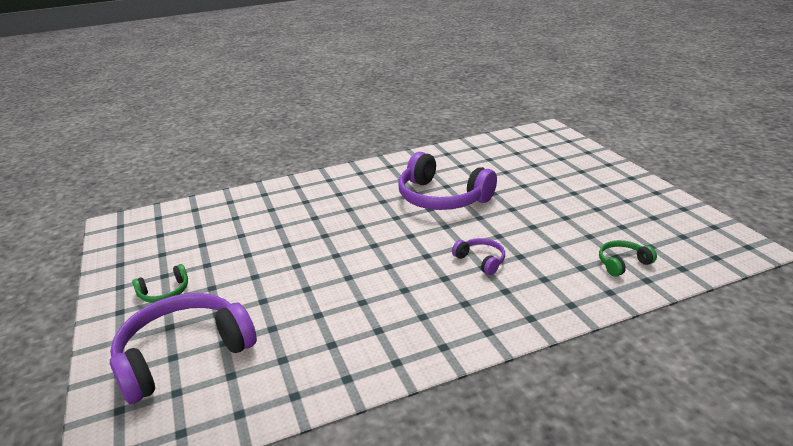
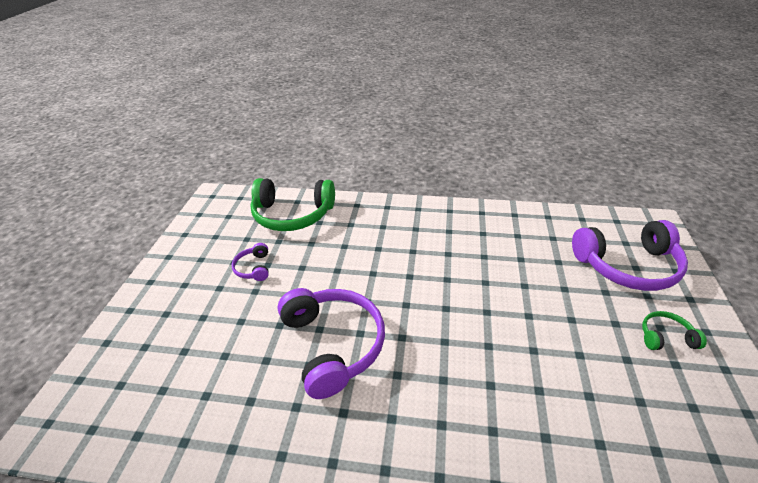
camera: 150 degrees left, 10 degrees up
(481, 260) = (374, 254): purple headphones -> purple headphones (253, 268)
(622, 263) = (292, 215): green headphones -> green headphones, size x2.19

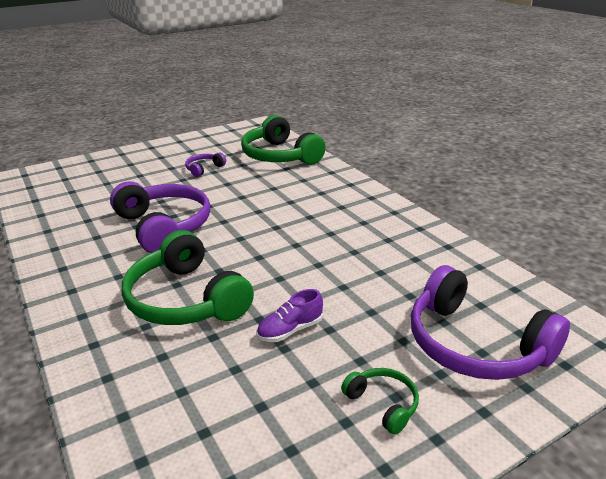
camera: 50 degrees right, 10 degrees down
(333, 344) = (164, 226): purple headphones -> purple headphones turned 60 degrees counterclockwise
(473, 384) = (185, 299): none -> green headphones
(560, 340) = (290, 330): none -> purple shoe

